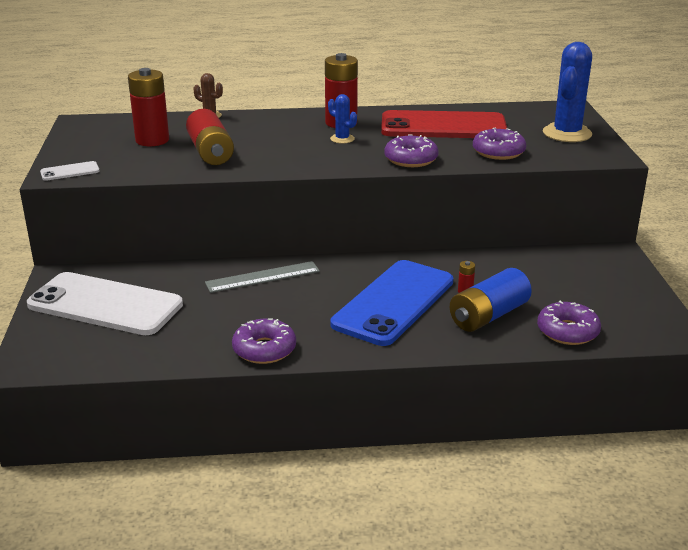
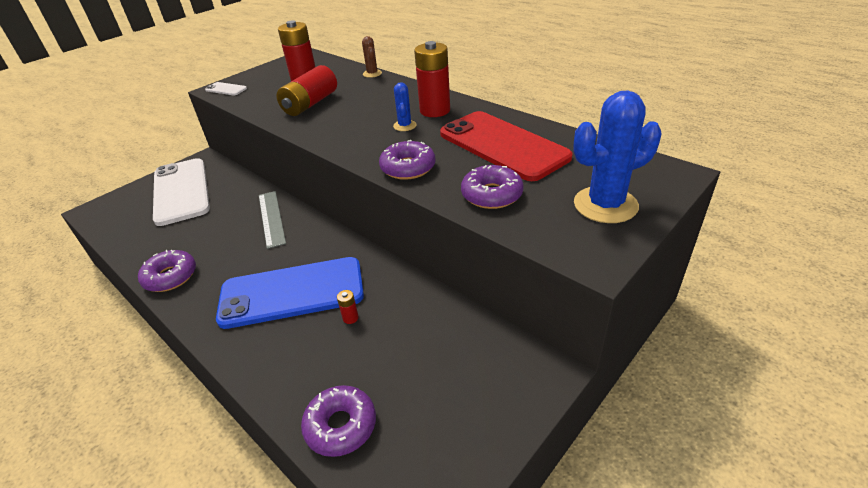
camera: 50 degrees right, 10 degrees up
(262, 277) = (271, 218): grey ruler -> grey ruler turned 45 degrees clockwise
(488, 316) = (321, 355): blue battery -> none

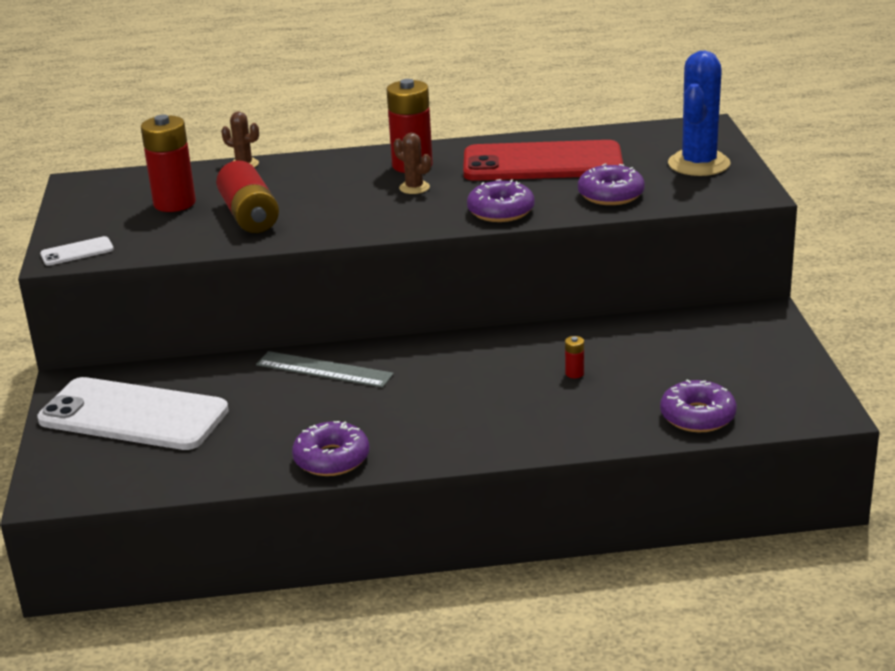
camera: 50 degrees left, 10 degrees down
(292, 292) = (486, 393): blue phone -> none
(405, 126) = (414, 188): blue cactus -> brown cactus

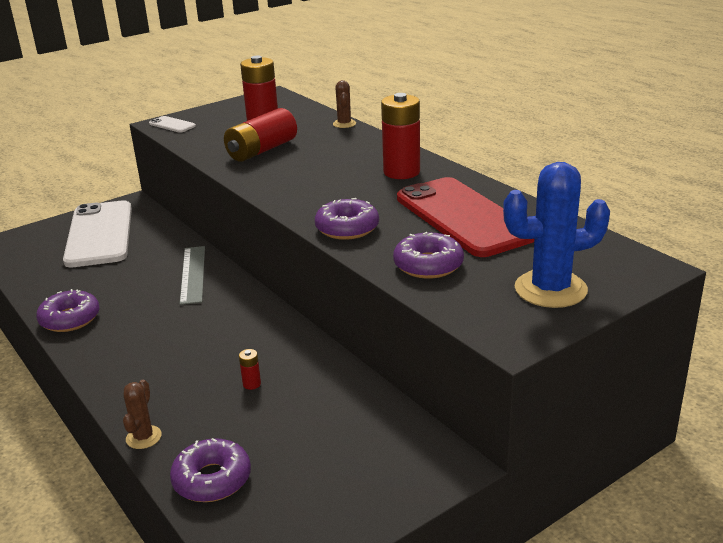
camera: 60 degrees right, 0 degrees up
(414, 188) = (360, 185): brown cactus -> brown cactus (143, 437)

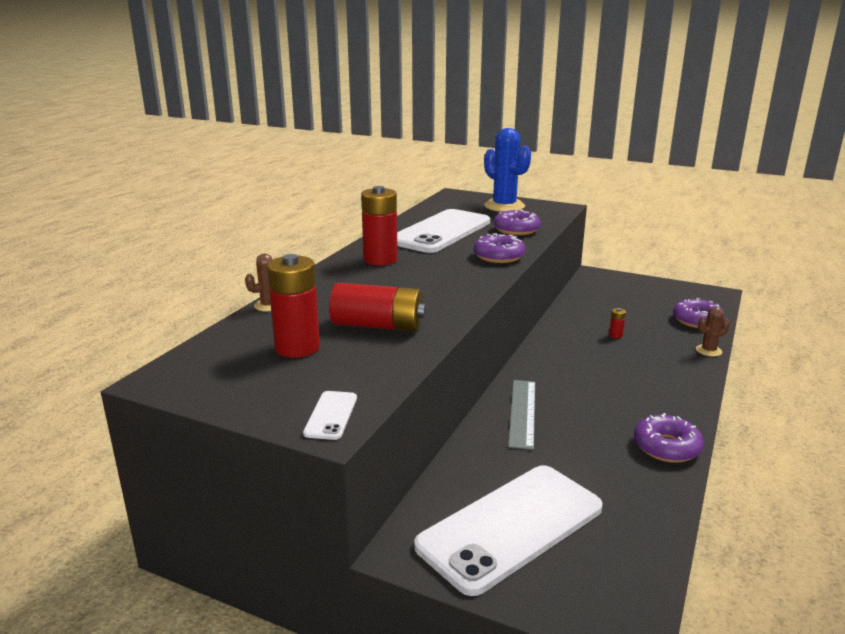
camera: 120 degrees left, 5 degrees down
(193, 274) = (522, 413): grey ruler -> grey ruler turned 45 degrees counterclockwise
(463, 217) = (441, 232): red phone -> white phone

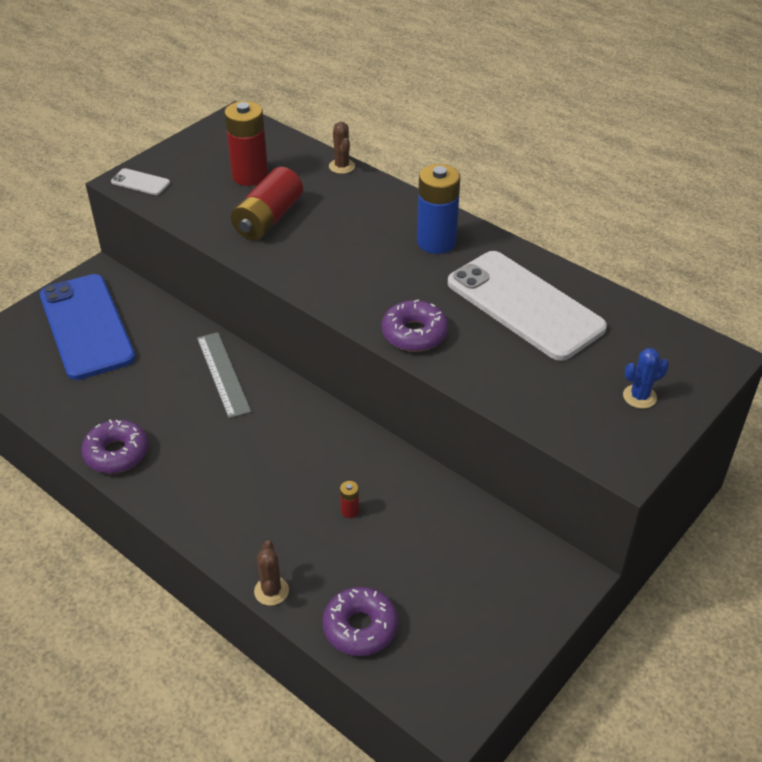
camera: 105 degrees right, 20 degrees up
(380, 260) = (436, 242): red battery -> blue battery
(504, 206) = (639, 397): blue cactus -> blue cactus, size x0.50
(511, 527) = (86, 326): white phone -> blue phone
(516, 230) = (515, 377): purple donut -> none
(522, 413) = (223, 374): grey ruler -> grey ruler turned 45 degrees clockwise

